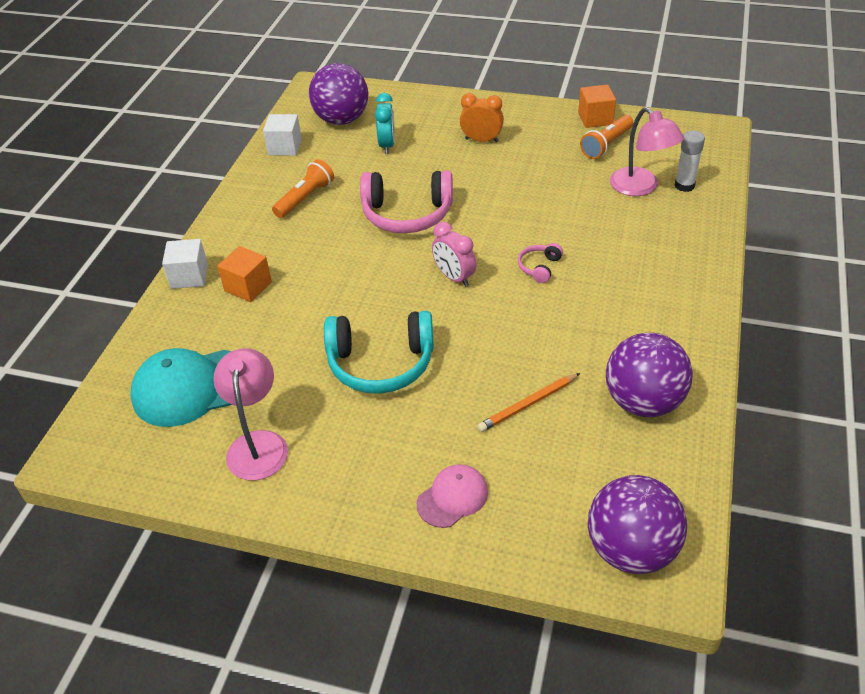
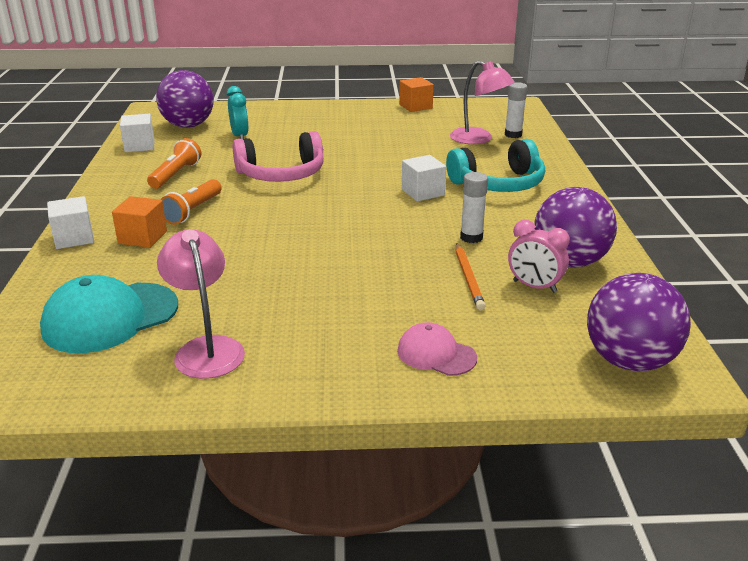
camera: 20 degrees left, 15 degrees down
(381, 363) = (309, 271): turquoise headphones -> turquoise headphones (498, 184)
(452, 497) = (436, 354): pink cap -> pink cap turned 90 degrees counterclockwise
(454, 277) = (348, 207): pink clock -> pink clock (534, 286)
(481, 140) = (325, 126): orange clock -> none
(528, 404) = (468, 278): orange pencil -> orange pencil turned 45 degrees counterclockwise
(539, 267) = (423, 192): pink headphones -> white cube
(558, 346) = (471, 237): none -> white glue stick
(606, 145) = (434, 119): orange flashlight -> orange flashlight (193, 211)

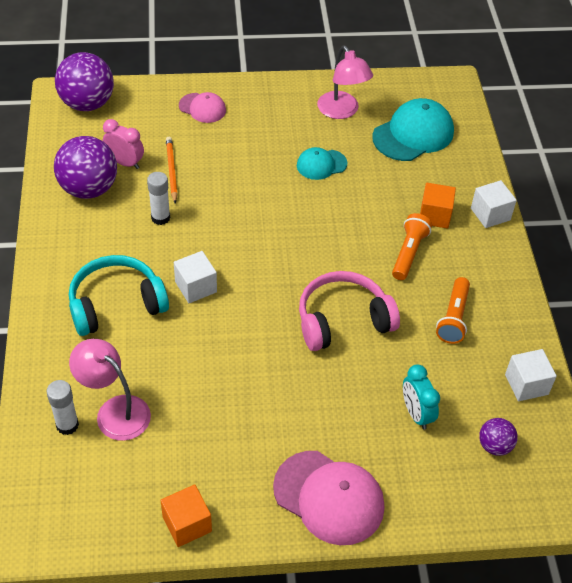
camera: 175 degrees right, 20 degrees up
(188, 125) = (494, 446): purple ball -> purple ball, size x0.51
(263, 283) = (321, 164): none -> turquoise cap
(318, 112) = (329, 497): none -> pink cap

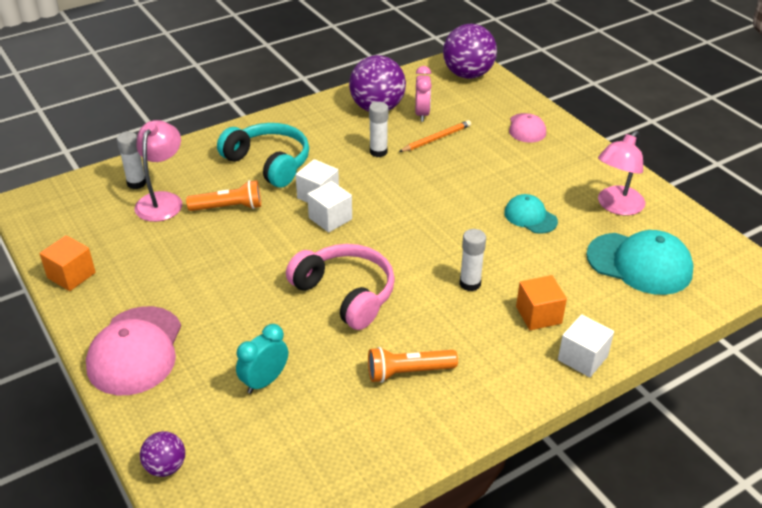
camera: 65 degrees right, 10 degrees down
(377, 237) = (470, 283): none -> white glue stick
(409, 253) = (469, 312): orange flashlight -> orange flashlight (228, 207)
(494, 446) = (258, 456): purple ball -> purple ball (166, 467)
(526, 384) = (358, 460): white cube -> white cube (330, 218)

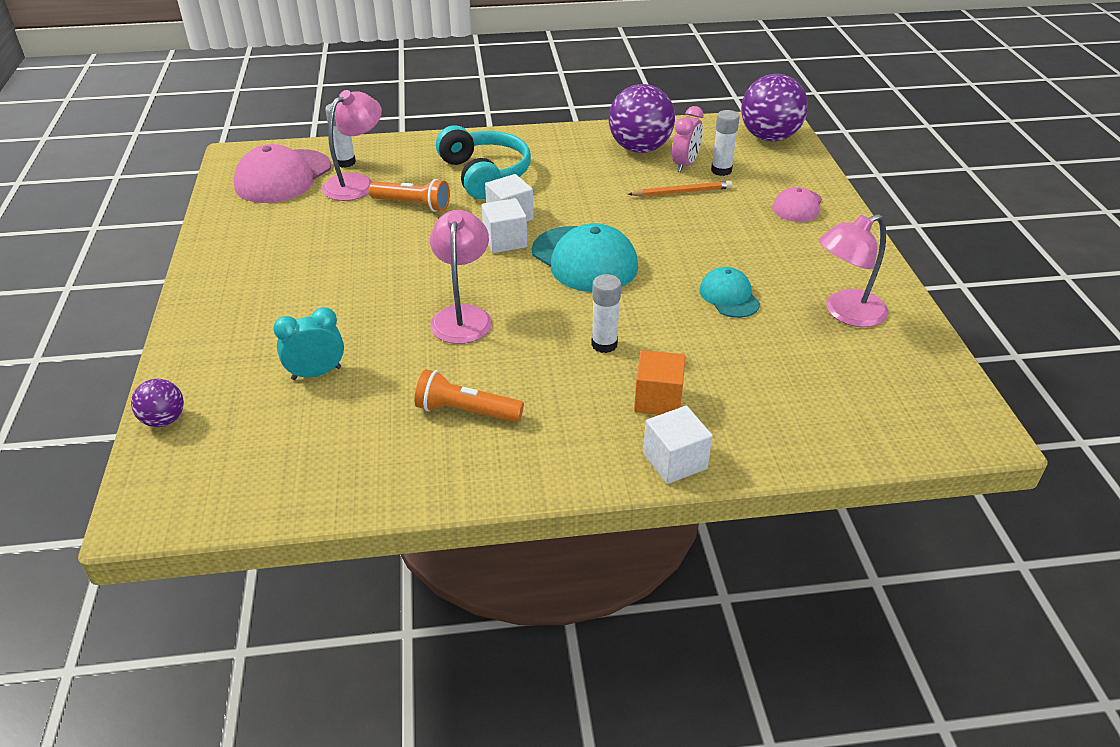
camera: 25 degrees right, 0 degrees up
(71, 275) = (223, 227): orange cube -> none
(135, 351) = (223, 308): pink cap -> pink cap (283, 177)
(345, 294) = (462, 316): pink headphones -> pink lamp
(378, 152) = (607, 190): white glue stick -> white glue stick (721, 170)
(639, 264) = (827, 382): turquoise cap -> turquoise cap (584, 259)

